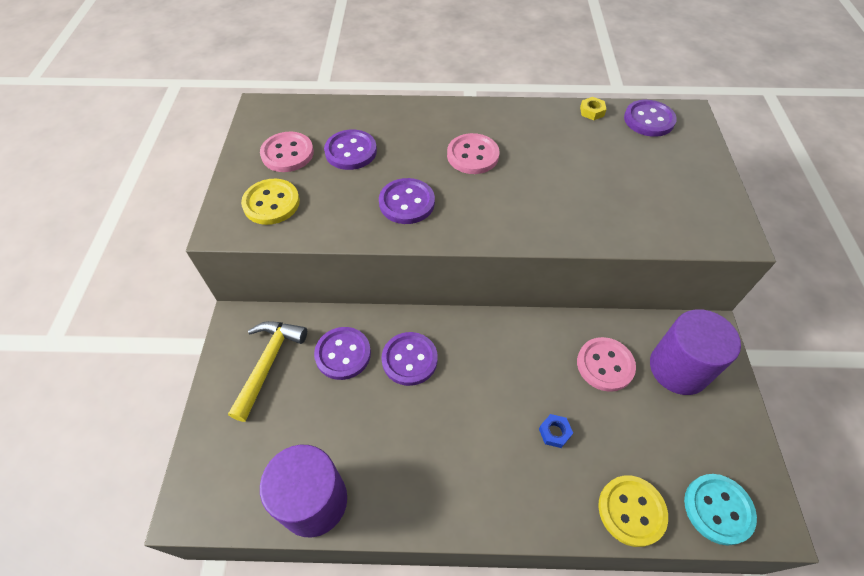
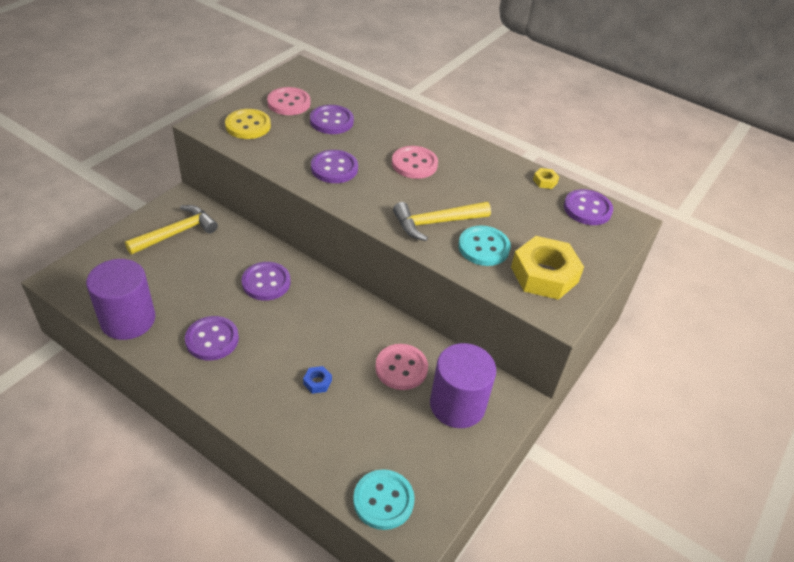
camera: 30 degrees right, 10 degrees down
(343, 354) = (227, 254): purple button -> purple button (212, 339)
(554, 207) = (436, 223): none -> yellow hammer
(616, 207) = (483, 247): none -> turquoise button
(631, 511) = (319, 458): yellow button -> none
(686, 204) = (544, 275): none -> yellow nut

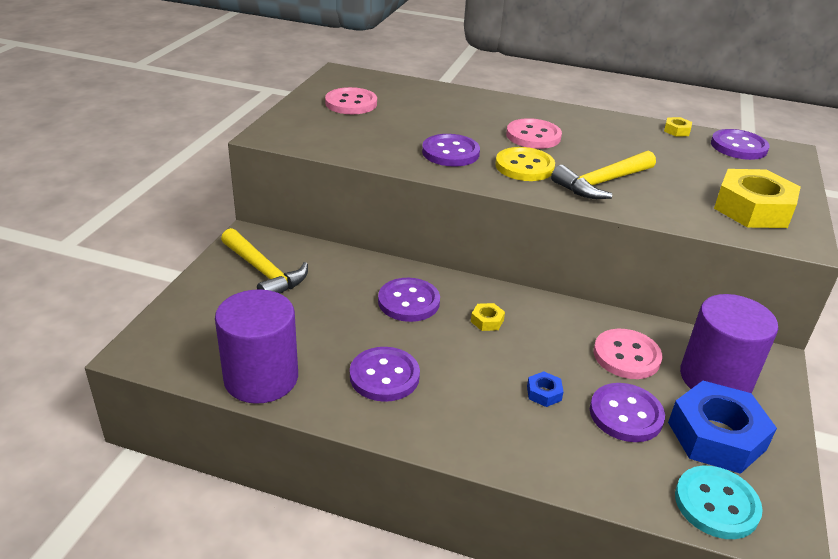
camera: 15 degrees left, 10 degrees down
(176, 233) = (264, 272): yellow hammer -> yellow hammer turned 105 degrees clockwise
(248, 126) = (320, 129): yellow button -> yellow button (524, 166)
(314, 312) = (487, 321): none -> yellow nut
(331, 121) = (412, 112): purple button -> purple button (626, 414)
(423, 450) = (716, 436): none -> blue nut
(483, 247) = (670, 196): turquoise button -> none

